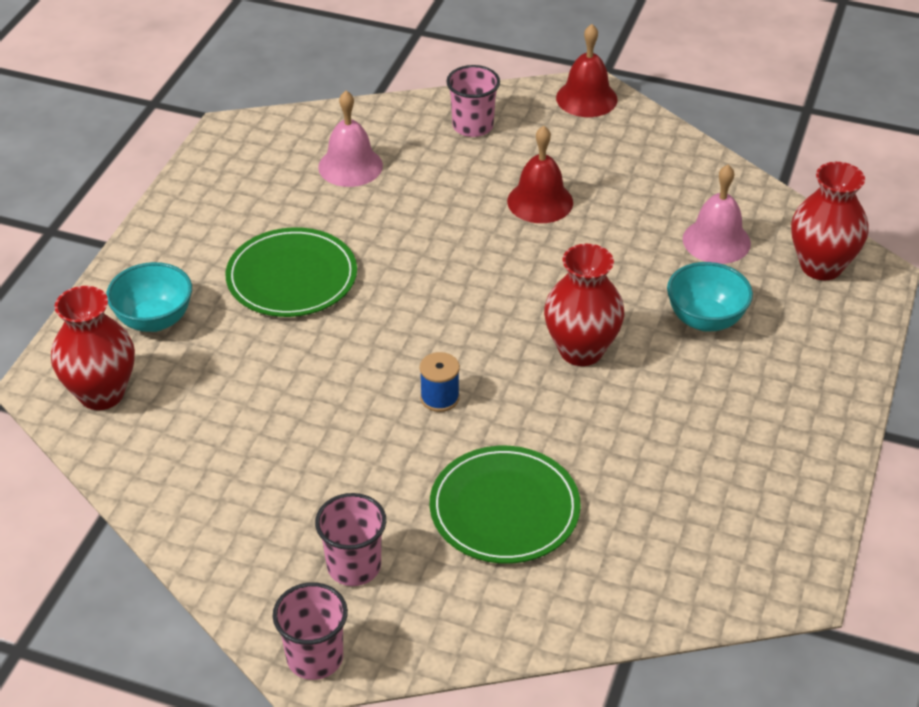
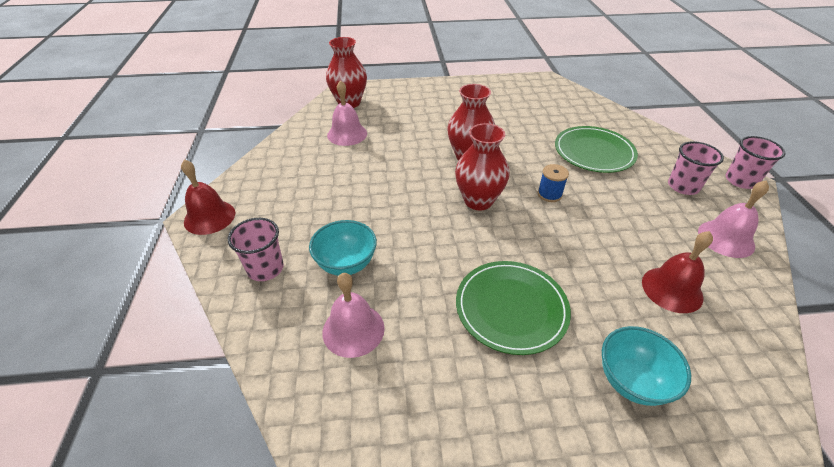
camera: 115 degrees left, 0 degrees up
(101, 394) = (729, 373): red vase -> red vase (478, 201)
(233, 532) = (726, 238): none -> pink bell
(540, 201) = (346, 206): red bell -> red bell (672, 289)
(705, 319) = (413, 125): turquoise bowl -> turquoise bowl (346, 264)

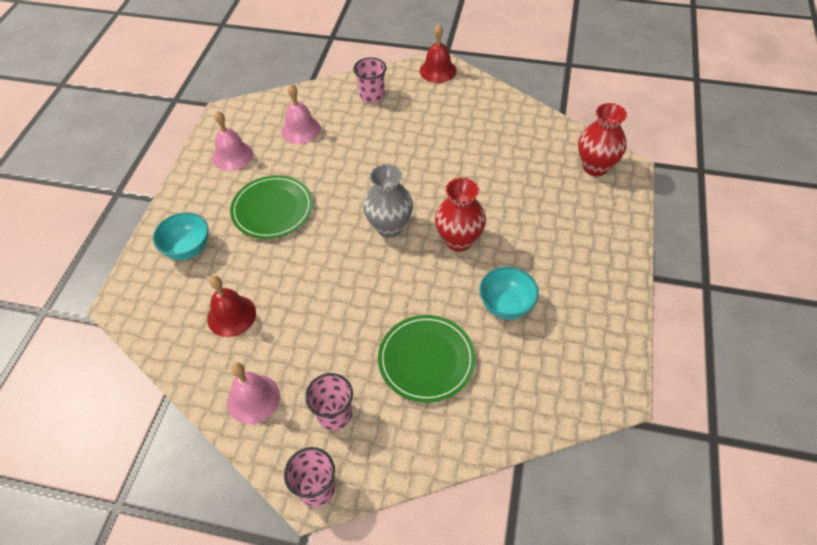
camera: 110 degrees right, 10 degrees up
(346, 264) = (356, 133): turquoise bowl -> turquoise bowl (506, 305)
(347, 134) = (529, 156): pink bell -> pink bell (232, 156)
(478, 201) = (389, 227): red vase -> grey vase
(549, 194) = (375, 284): blue spool -> none

